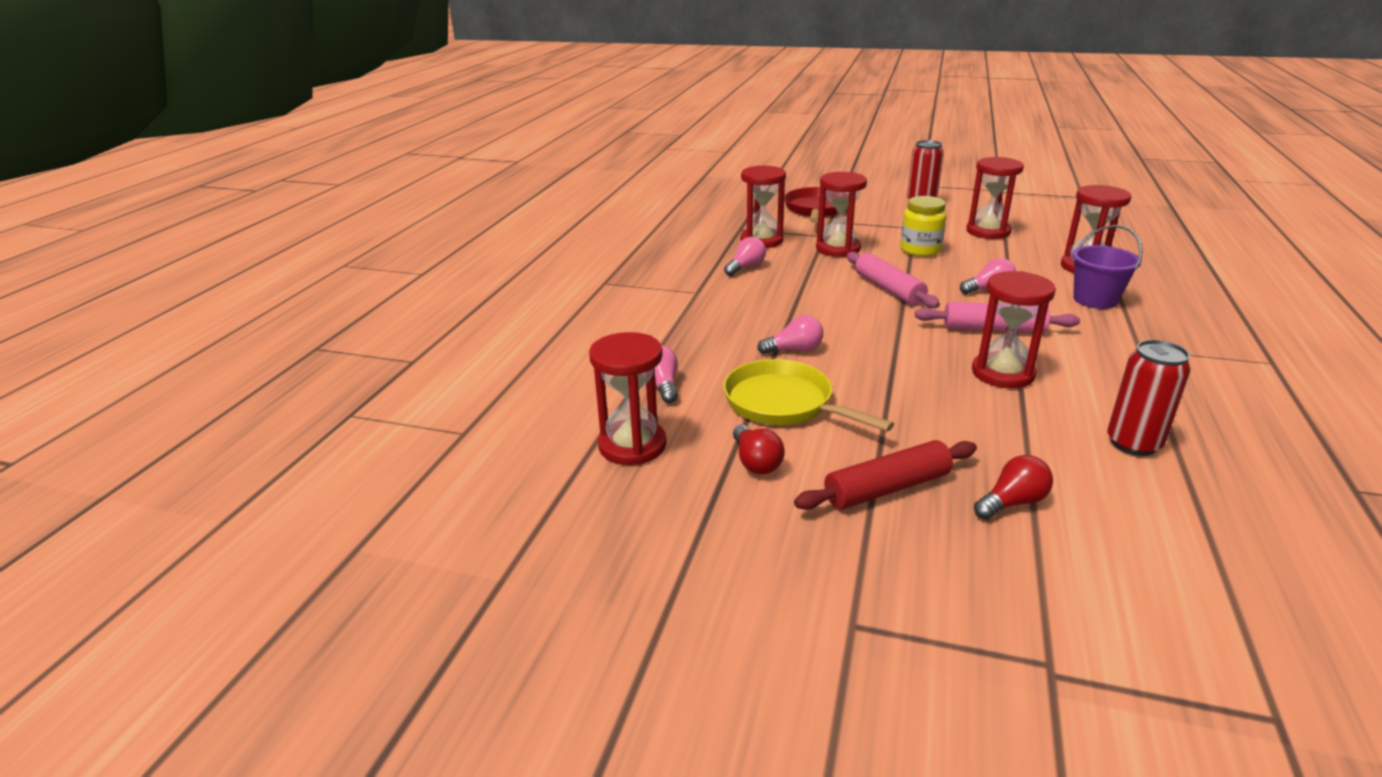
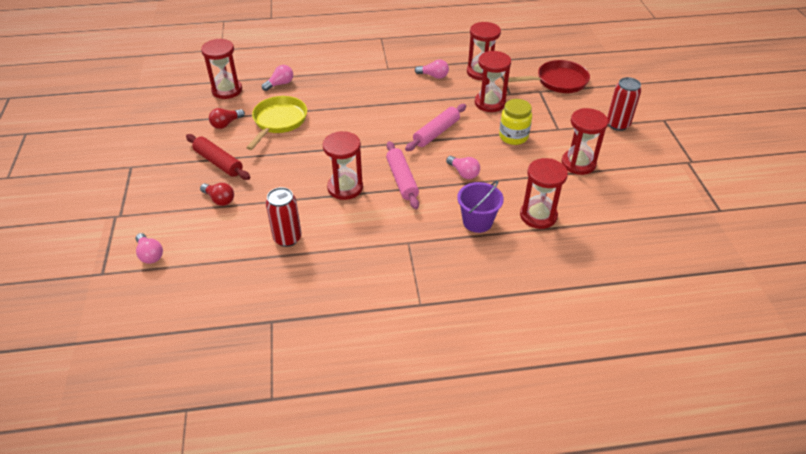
camera: 65 degrees right, 15 degrees up
(794, 350) = (336, 114): pink light bulb -> pink light bulb (150, 254)

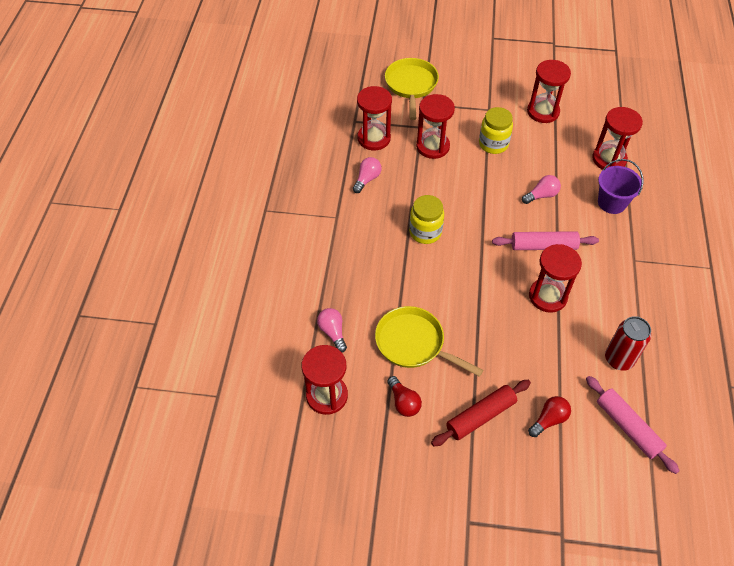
camera: 75 degrees left, 10 degrees up
(150, 254) = (632, 498): pink light bulb -> none
(390, 112) = (425, 232): none -> yellow jar
(436, 133) = (473, 201): pink rolling pin -> pink rolling pin (628, 427)
(558, 81) = (411, 85): red pan -> yellow pan
(617, 124) = (492, 68): red can -> none

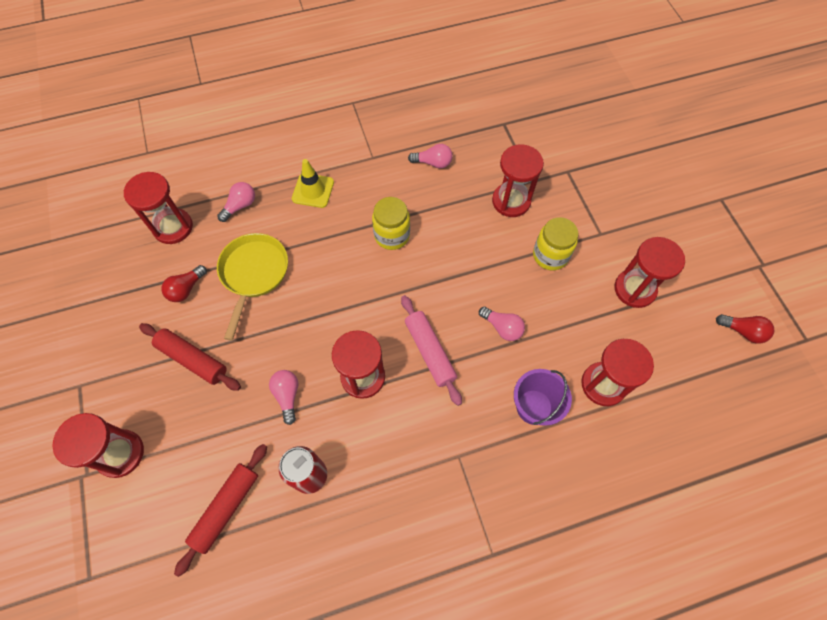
camera: 65 degrees right, 10 degrees up
(347, 271) = (313, 190): none -> yellow traffic cone
(374, 138) = (490, 148): red hourglass -> red hourglass (120, 453)
(411, 85) = (587, 151): yellow pan -> none
(544, 354) = (287, 395): none -> pink light bulb
(549, 419) = (209, 424): red light bulb -> red light bulb (742, 331)
(628, 427) = (226, 508): pink rolling pin -> red rolling pin

